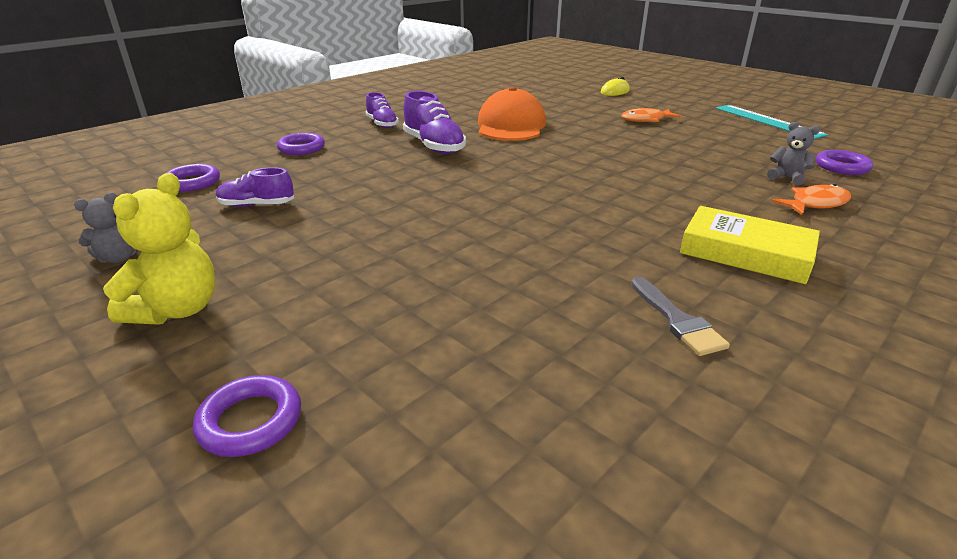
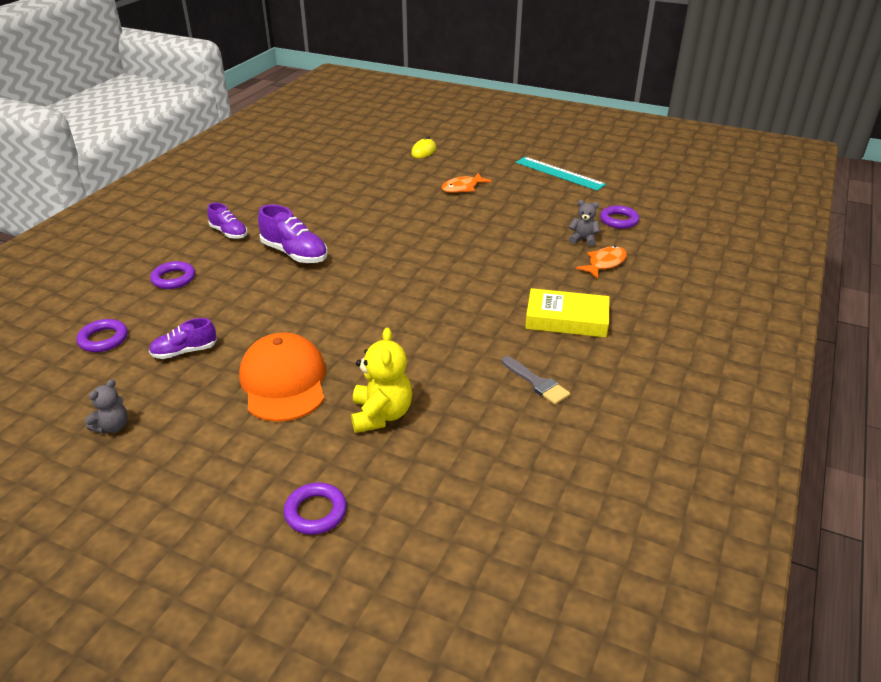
camera: 20 degrees left, 5 degrees up
(177, 310) = (202, 456): yellow teddy bear -> yellow teddy bear (381, 415)
(511, 126) = (349, 215): orange cap -> orange cap (283, 382)

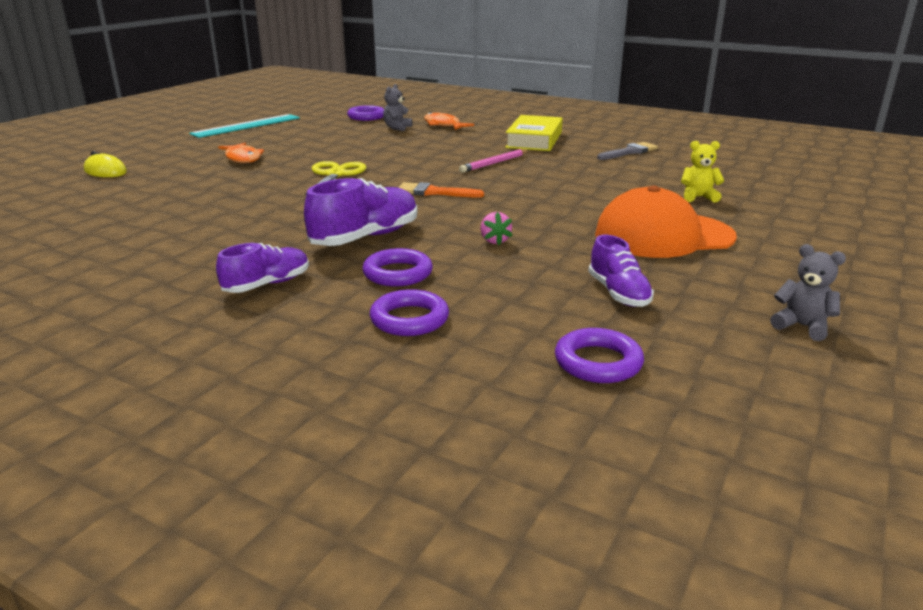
camera: 85 degrees left, 10 degrees down
(282, 302) = (494, 241): none -> pink strawberry
(316, 512) = (845, 219): purple ring -> purple ring (397, 273)
(381, 415) = (698, 197): yellow teddy bear -> yellow teddy bear, size x0.59
(388, 272) = (434, 192): none -> orange brush
(428, 228) = (335, 174): none -> yellow scissors
(473, 297) = (494, 163): none -> pink pencil

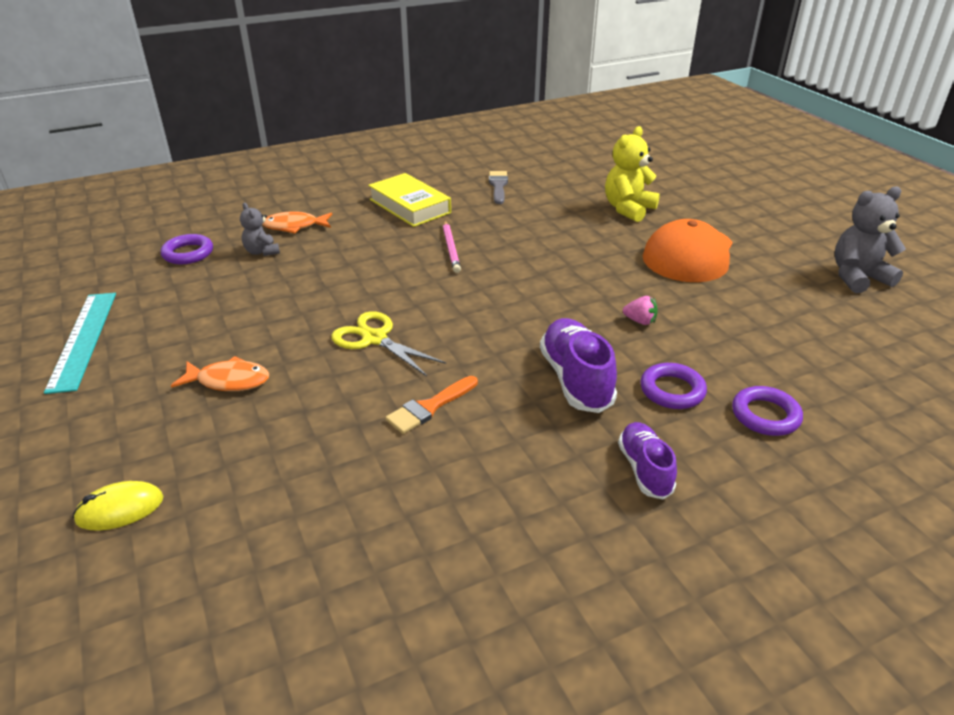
camera: 55 degrees left, 10 degrees up
(434, 192) = (494, 305): orange brush -> orange brush (429, 407)
(598, 362) = (872, 364): purple ring -> none
(618, 293) = (775, 313): purple shoe -> none
(698, 197) = (628, 209): yellow teddy bear -> yellow teddy bear, size x1.70
(802, 326) = (857, 277): grey teddy bear -> grey teddy bear, size x1.70

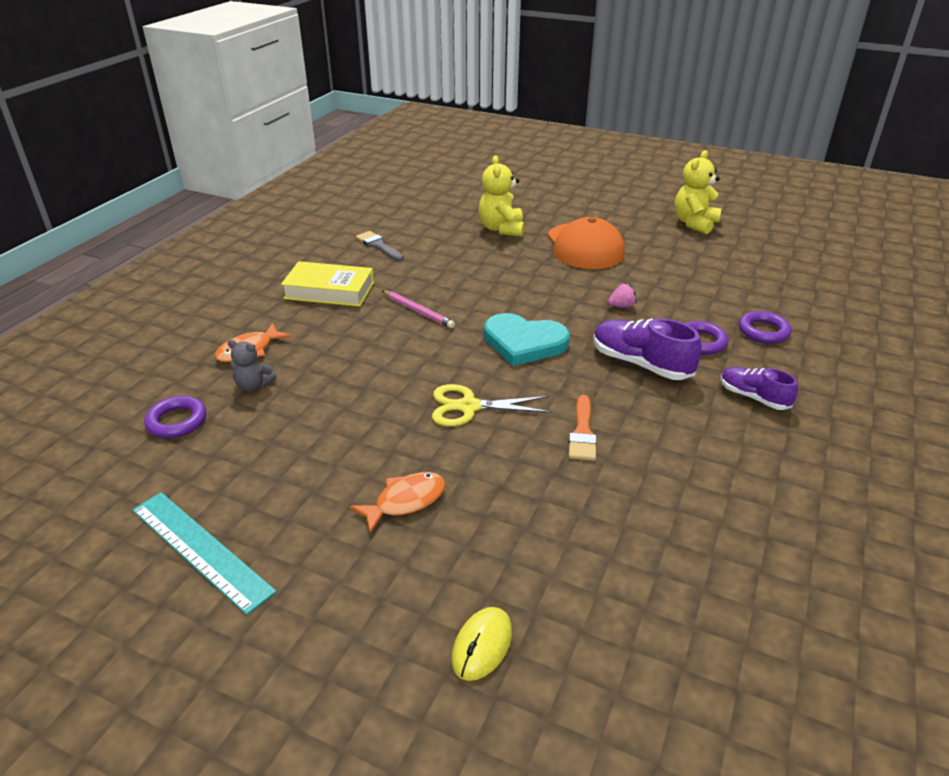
camera: 40 degrees left, 0 degrees up
(497, 311) = (524, 342): none -> turquoise heart
(857, 277) = (694, 223): grey teddy bear -> yellow teddy bear

